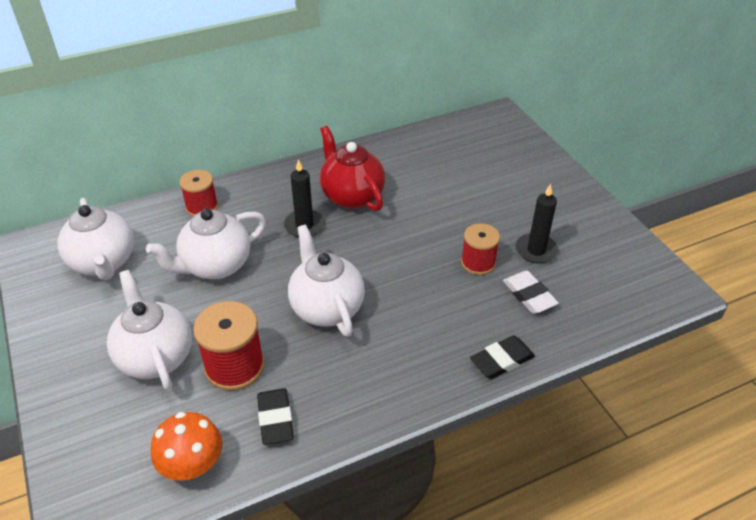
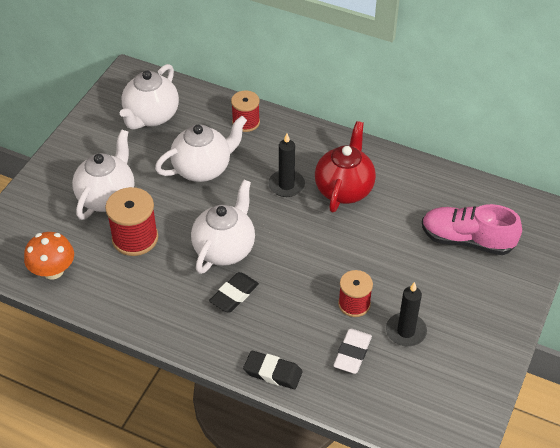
camera: 50 degrees right, 5 degrees up
(215, 266) = (203, 169): white teapot -> white teapot turned 135 degrees clockwise
(275, 419) = (116, 285): black eraser -> black eraser (234, 295)
(479, 165) = (467, 240): none -> pink shoe

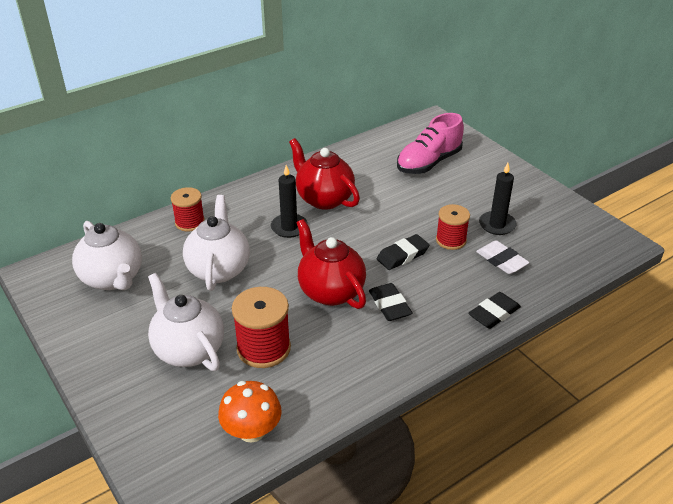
camera: 60 degrees left, 10 degrees down
(224, 249) = (330, 291): white teapot -> red teapot
(305, 277) = (402, 255): none -> black eraser

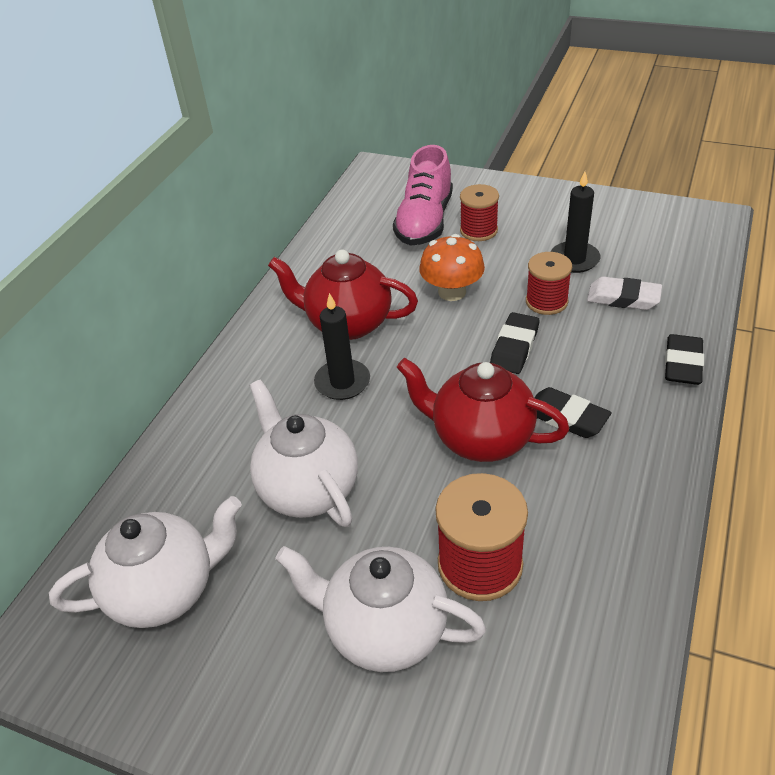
camera: 30 degrees left, 5 degrees up
(113, 279) = (165, 590): white teapot -> white teapot turned 45 degrees counterclockwise
(190, 222) = (199, 444): red spool -> red spool (478, 230)
(252, 431) = (587, 692): orange mushroom -> orange mushroom (452, 292)

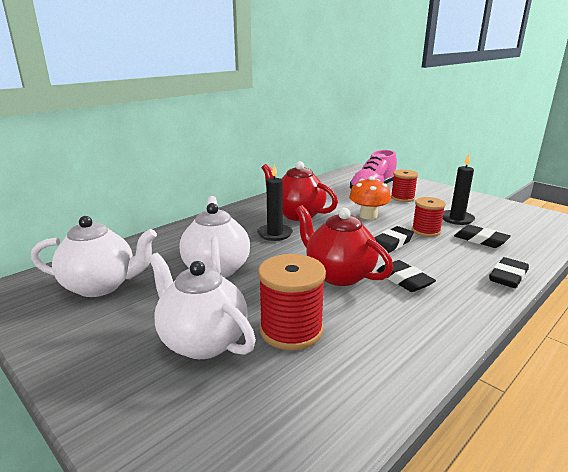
camera: 20 degrees right, 20 degrees down
(623, 298) = (480, 240): white eraser -> black eraser

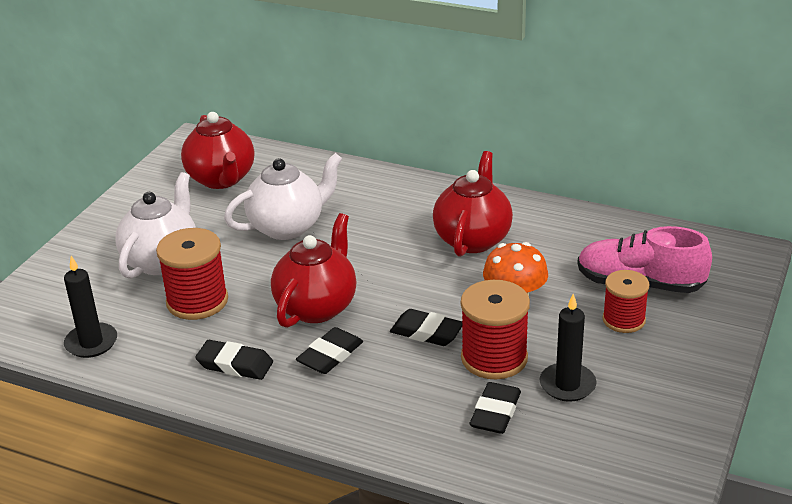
camera: 70 degrees right, 10 degrees up
(101, 286) = (221, 179): white teapot -> red teapot
(275, 234) = (397, 238): black candle -> black candle (91, 343)
(426, 231) = (494, 358): red spool -> red spool, size x1.51
(508, 277) = (386, 439): black eraser -> black eraser (235, 364)

